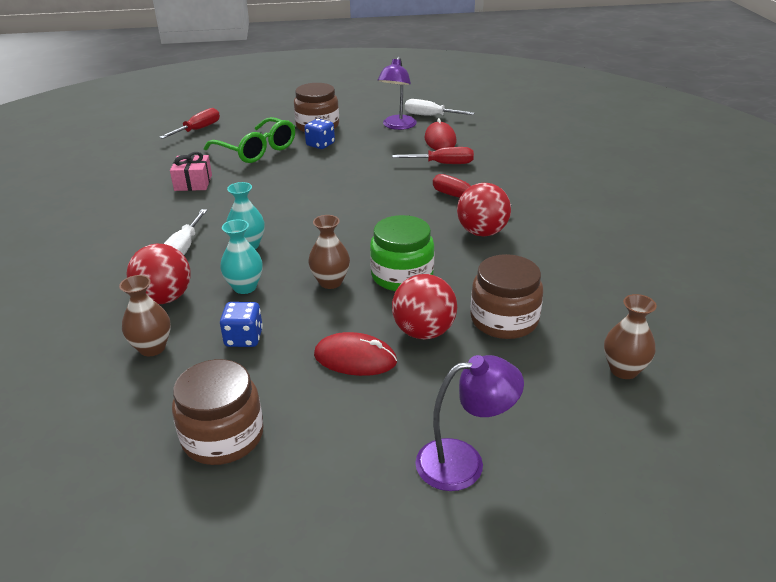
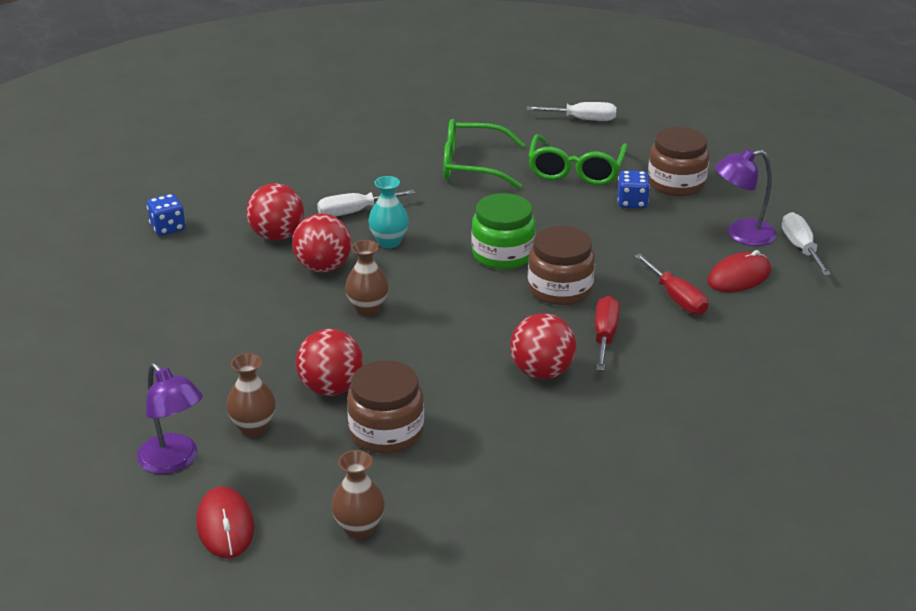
camera: 60 degrees right, 0 degrees up
(152, 348) = (211, 259): brown vase -> brown vase (253, 428)
(193, 182) = (472, 165): pink gift -> green glasses
(198, 129) = (582, 119): red screwdriver -> white screwdriver
(223, 436) = (135, 334): brown jar -> brown jar (560, 288)
(244, 338) = (253, 296): blue dice -> blue dice (168, 228)
(245, 287) = (323, 267): turquoise vase -> red ball
(355, 358) = (266, 363): red mouse -> red mouse (225, 525)
(402, 276) = (412, 346): green jar -> green jar (503, 254)

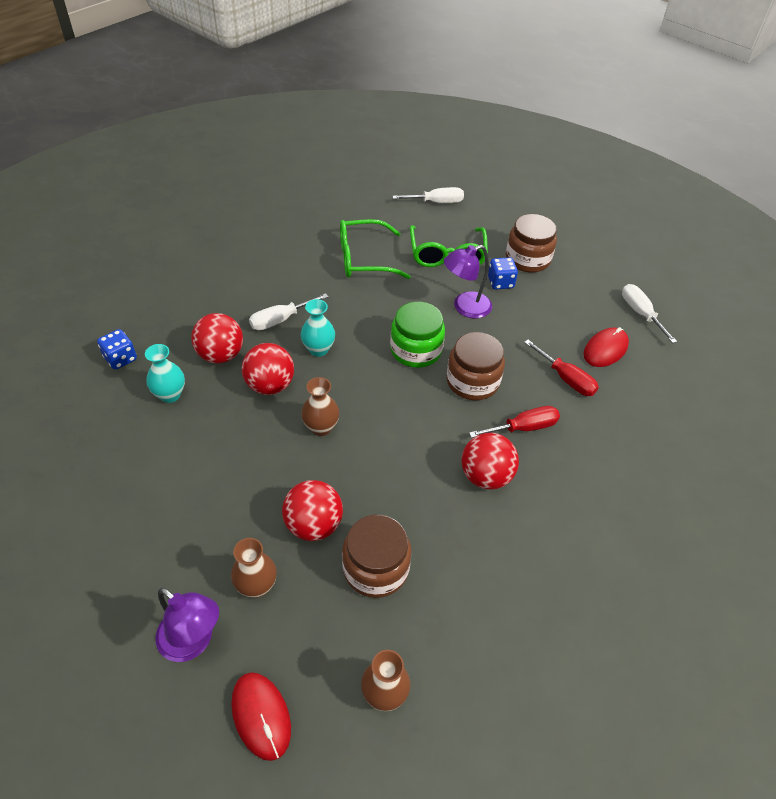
camera: 15 degrees left, 15 degrees up
(211, 264) = (170, 395): none -> turquoise vase
(605, 336) = (523, 428): red screwdriver -> red screwdriver turned 75 degrees clockwise
(741, 234) = (593, 305): purple lamp -> purple lamp (465, 307)

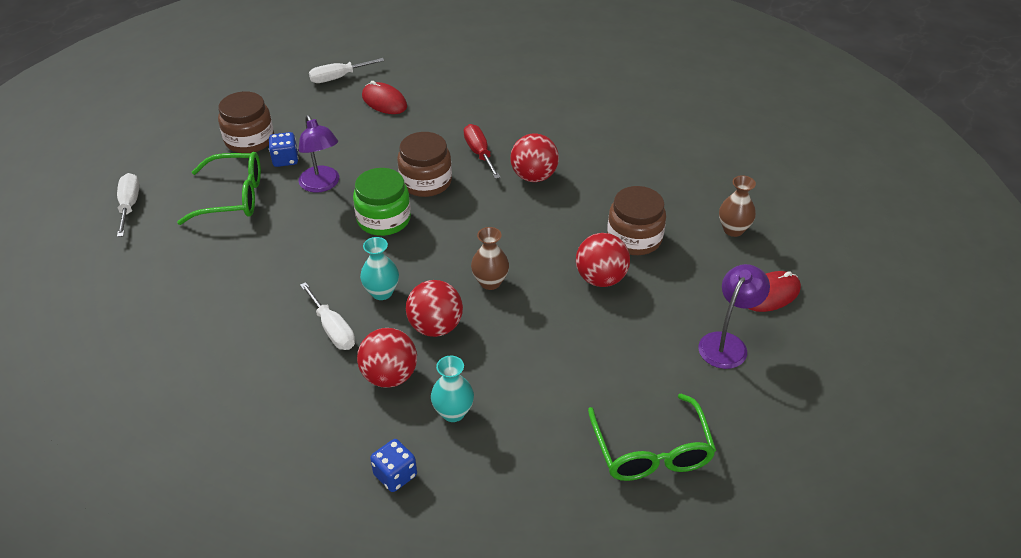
camera: 90 degrees left, 5 degrees down
(256, 586) = (667, 309): brown vase -> none
(363, 259) = (230, 264): green glasses -> green glasses (651, 451)
(566, 379) = (421, 126): red screwdriver -> none

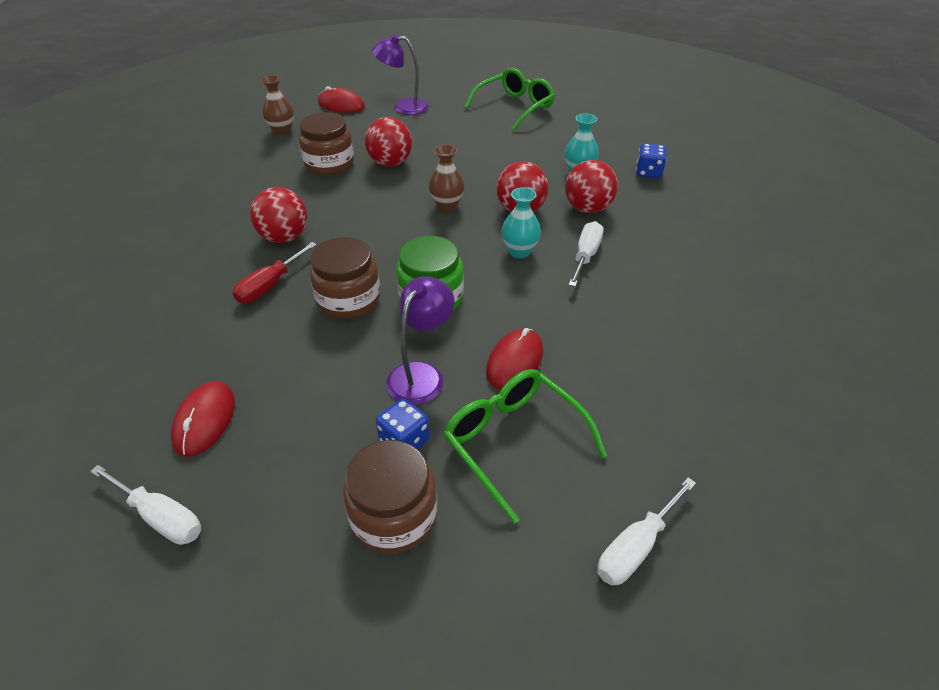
camera: 125 degrees left, 0 degrees up
(283, 228) = (514, 361): none -> red mouse

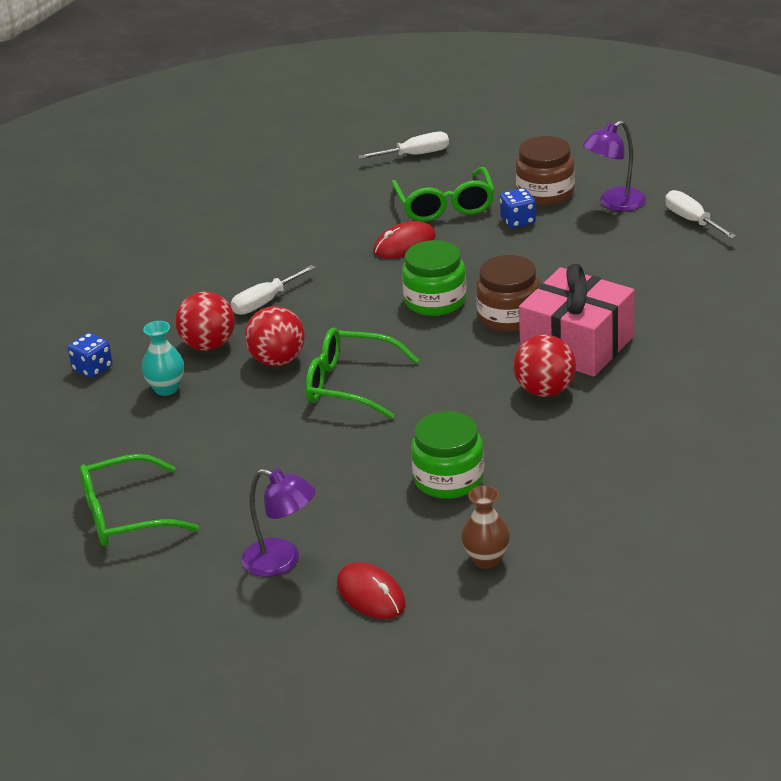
camera: 150 degrees left, 10 degrees down
(205, 420) = (656, 261): red mouse -> none
(269, 285) = (577, 344): red screwdriver -> pink gift
(329, 164) = (448, 479): brown jar -> green jar
(390, 163) = (371, 460): red ball -> none
(421, 374) = (481, 252): purple lamp -> purple lamp (614, 203)
(447, 205) = (349, 384): brown vase -> green glasses
(519, 251) = (321, 320): turquoise vase -> none

